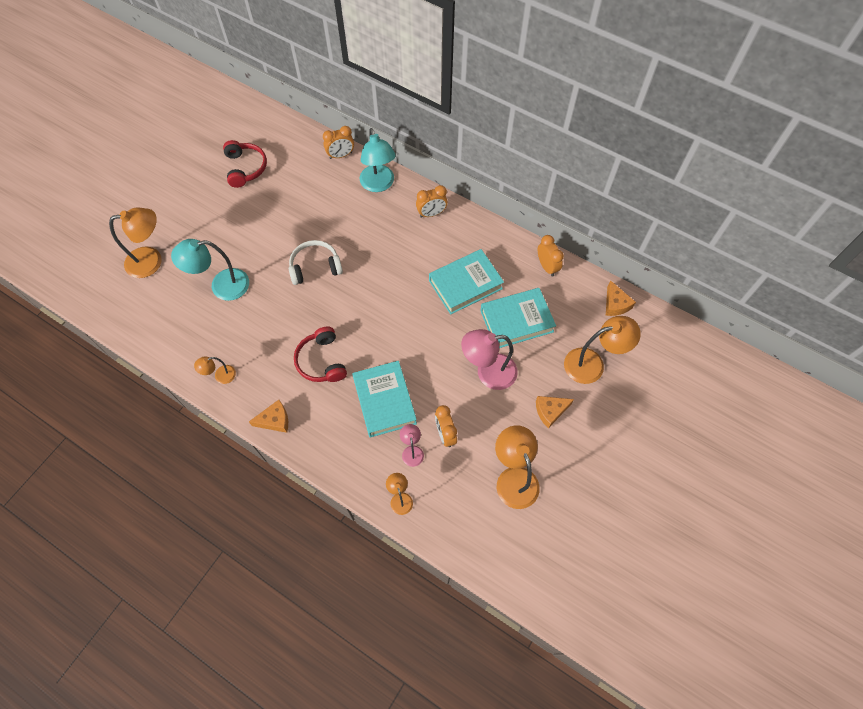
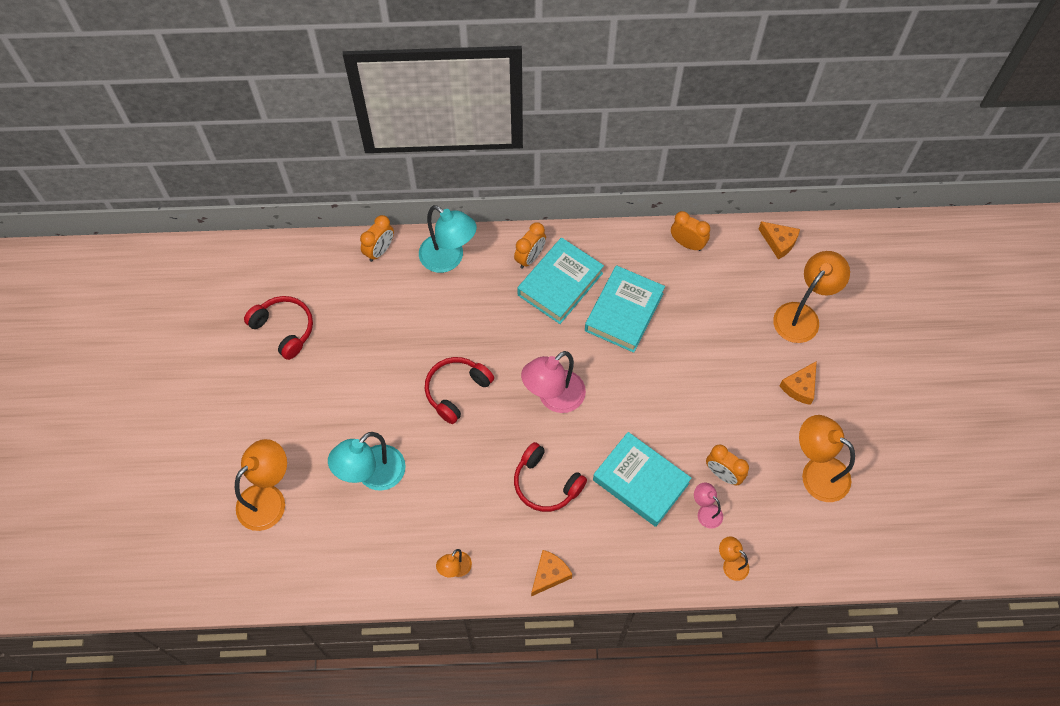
camera: 35 degrees left, 0 degrees up
(315, 267) = (456, 391): white headphones -> red headphones
(488, 372) = (715, 387): pink lamp -> pink lamp (553, 398)
(516, 321) = (701, 318): turquoise book -> turquoise book (560, 284)

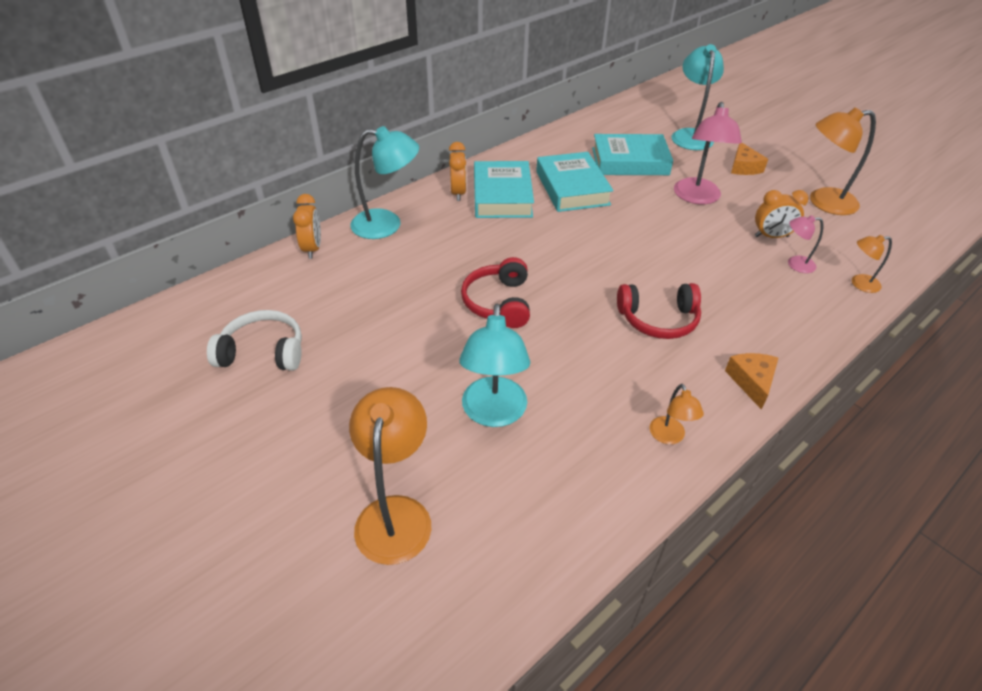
camera: 40 degrees left, 20 degrees down
(284, 329) = (263, 352): red headphones -> white headphones
(553, 398) = (588, 262): pink lamp -> pink lamp (697, 198)
(640, 482) = (725, 274): turquoise book -> turquoise book (630, 161)
(687, 244) = (566, 136): orange clock -> none
(779, 242) = (624, 111): orange cheese -> none
(802, 315) = (690, 135): orange lamp -> turquoise lamp

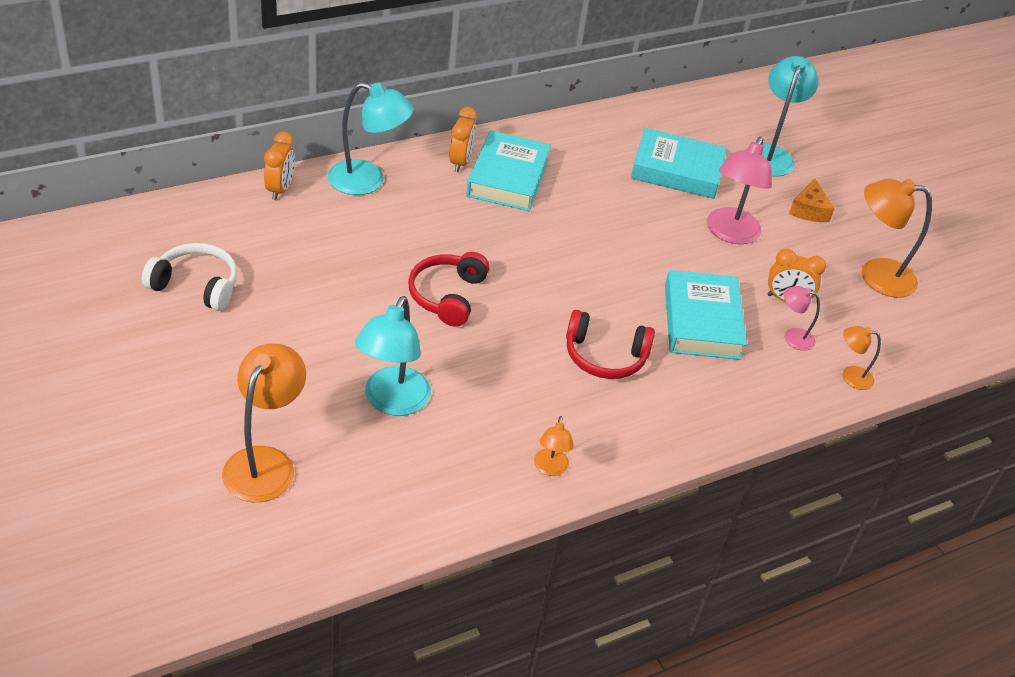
camera: 10 degrees right, 0 degrees up
(572, 188) = (591, 187): turquoise book -> turquoise book (701, 321)
(752, 382) = (664, 442): orange cheese -> none

